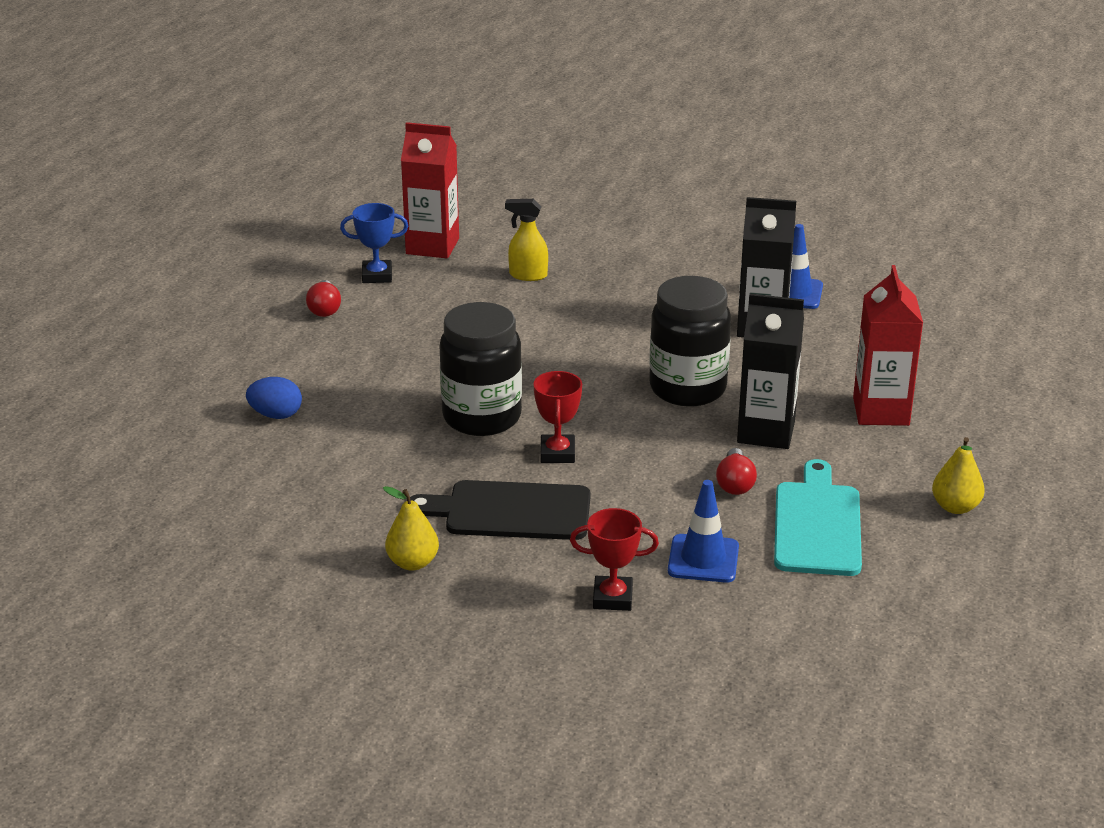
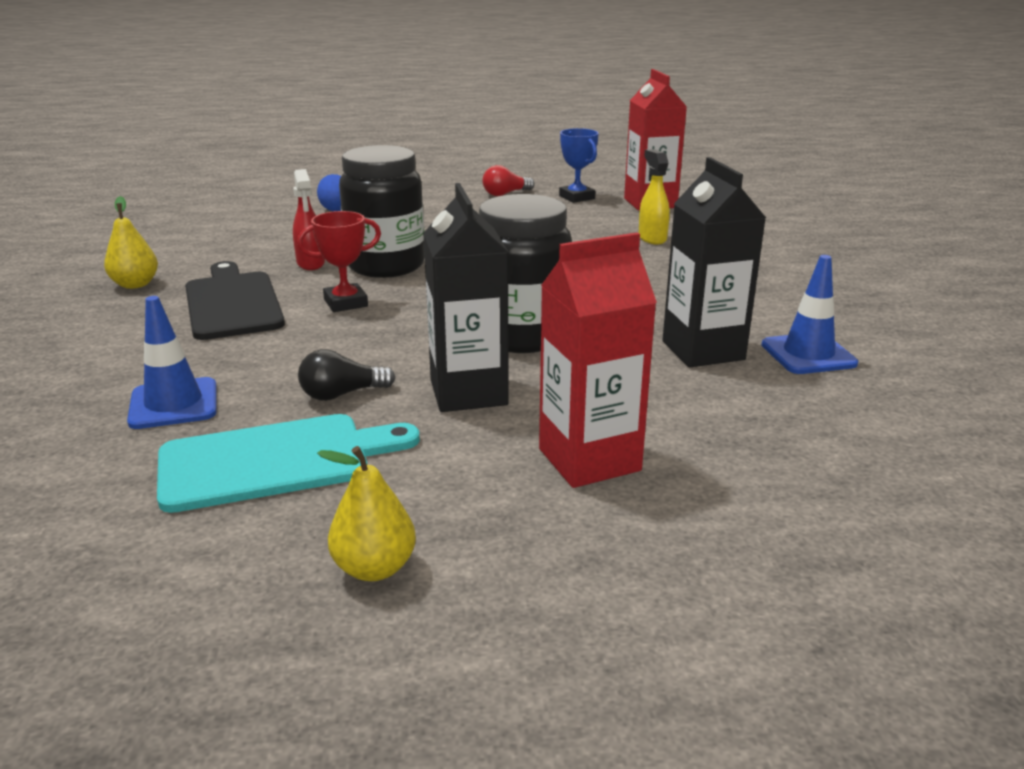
camera: 65 degrees right, 5 degrees down
(439, 456) = (311, 263): none -> red spray bottle
(612, 598) = (88, 371): red trophy -> none
(735, 483) = (342, 394): red light bulb -> black light bulb

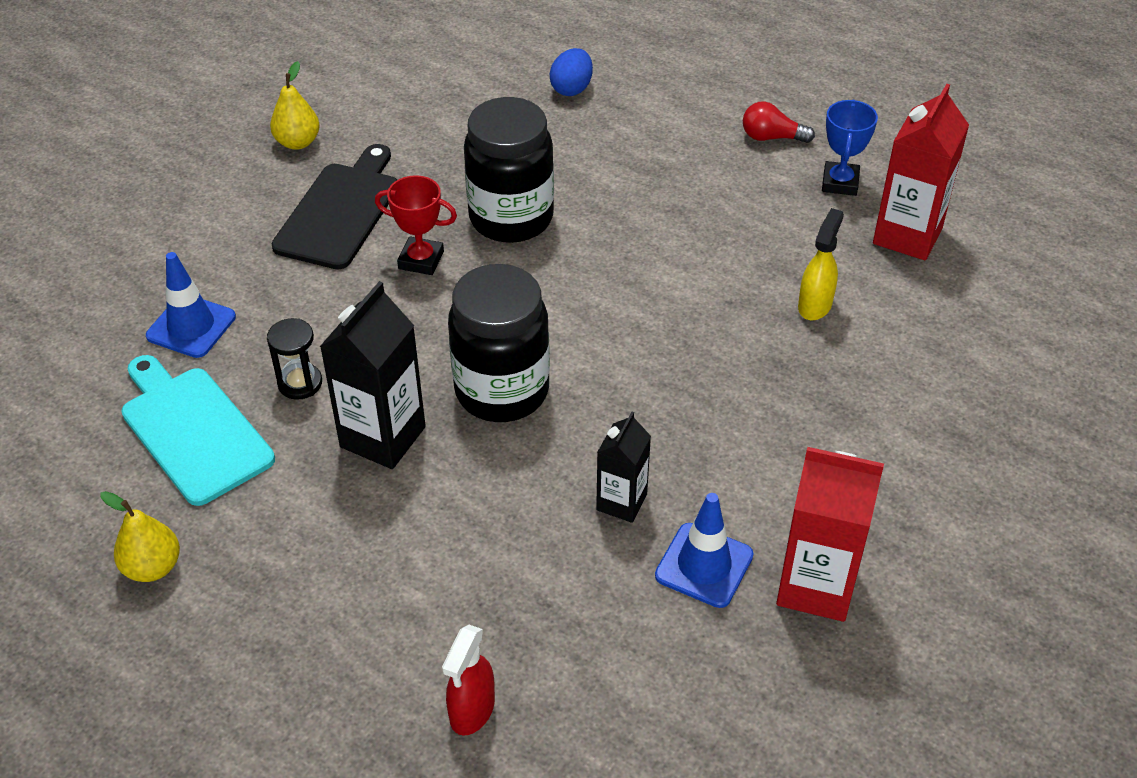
camera: 40 degrees right, 20 degrees up
(275, 461) = (193, 430): turquoise cutting board -> turquoise cutting board turned 150 degrees counterclockwise
(311, 263) = (455, 180): red spray bottle -> red spray bottle (472, 711)
(342, 394) = (300, 383): black light bulb -> black hourglass
(589, 460) = (376, 564): red carton -> red carton (816, 586)
(703, 350) = (621, 502): black carton -> black carton, size x0.60

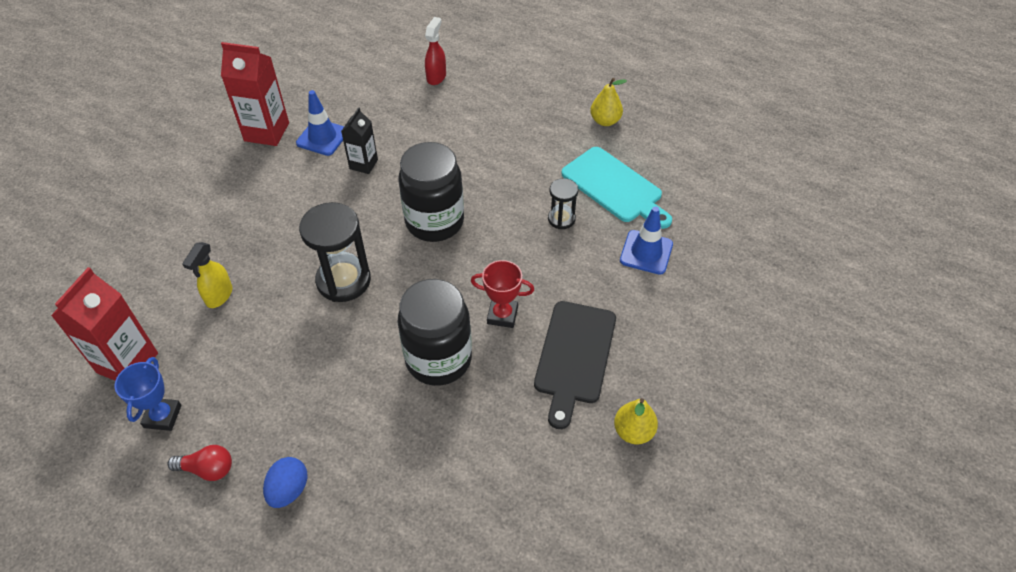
camera: 175 degrees right, 5 degrees up
(383, 437) = (502, 190): black carton -> none
(571, 88) = (390, 526): blue egg -> blue egg (289, 490)
(640, 314) = (343, 280): none -> black hourglass

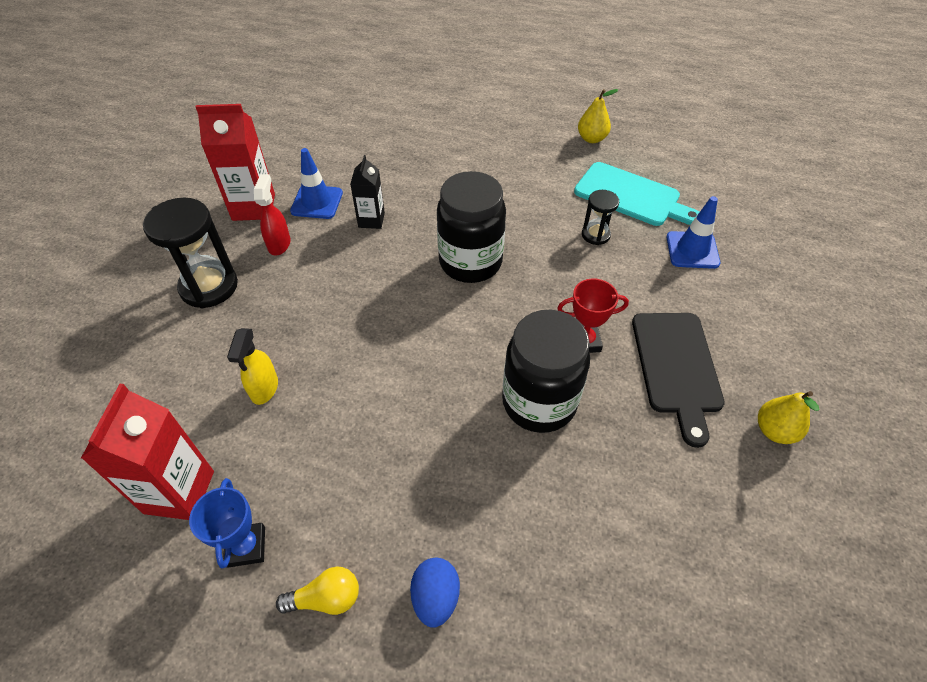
camera: 15 degrees left, 0 degrees up
(207, 469) = (326, 598): red light bulb -> yellow light bulb
(343, 280) = (399, 342): black hourglass -> black hourglass (209, 286)
(436, 77) = (410, 126): red spray bottle -> red spray bottle (279, 244)

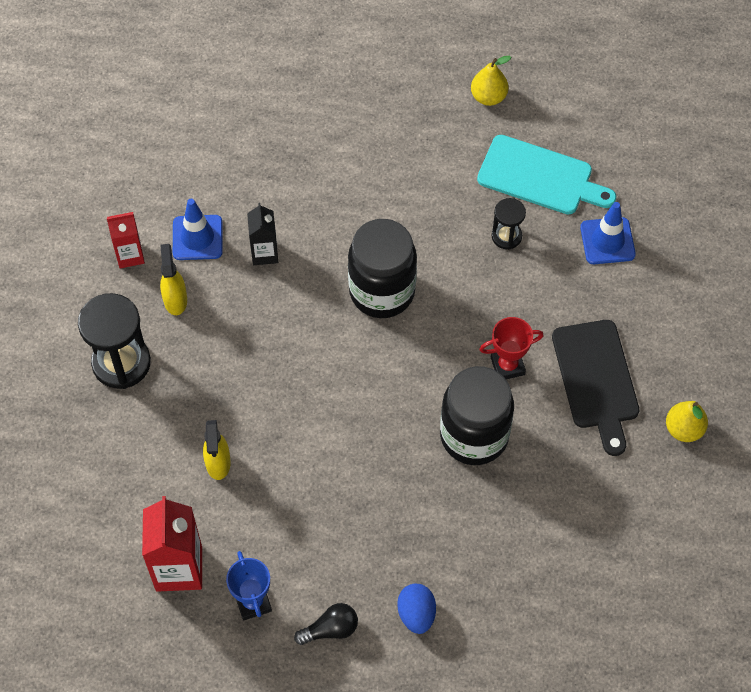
camera: 10 degrees left, 10 degrees up
(254, 207) = (130, 255): red carton -> red carton, size x0.60
(279, 244) = (175, 299): red spray bottle -> yellow spray bottle
(326, 598) = (330, 629): yellow light bulb -> black light bulb

